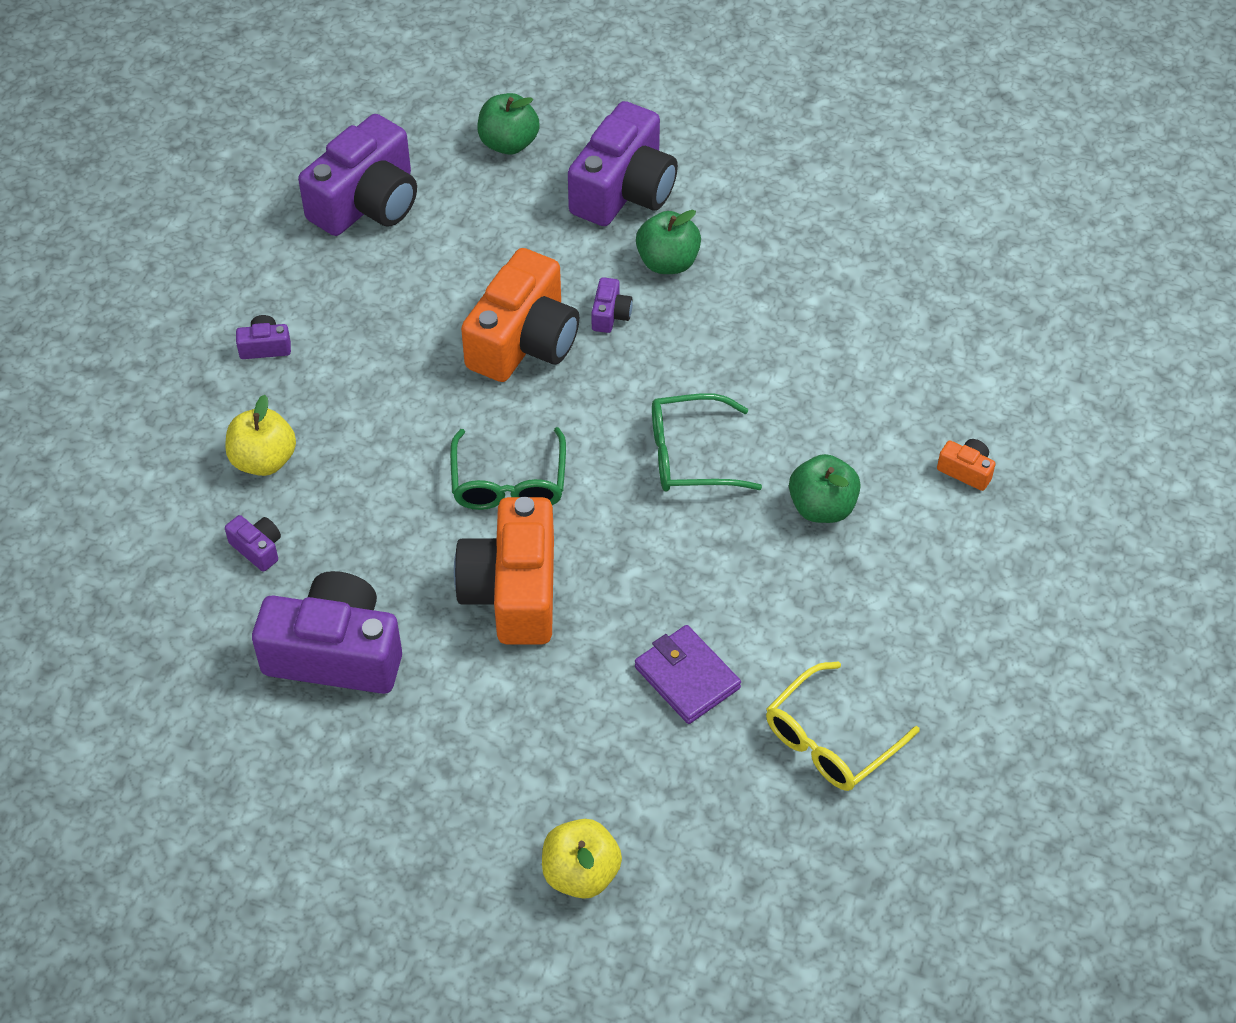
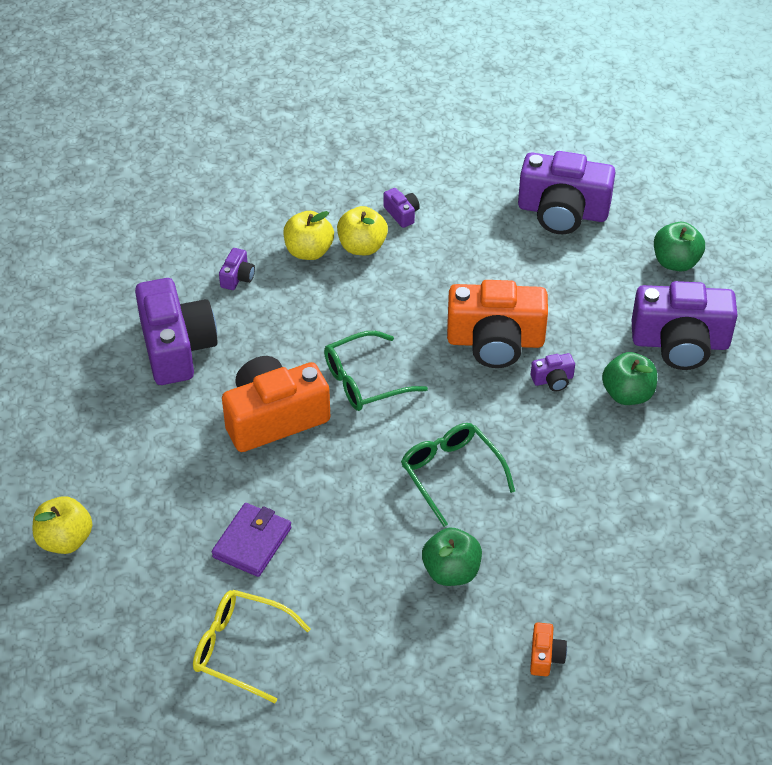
camera: 65 degrees right, 5 degrees down
(293, 405) = (362, 247): none -> yellow apple

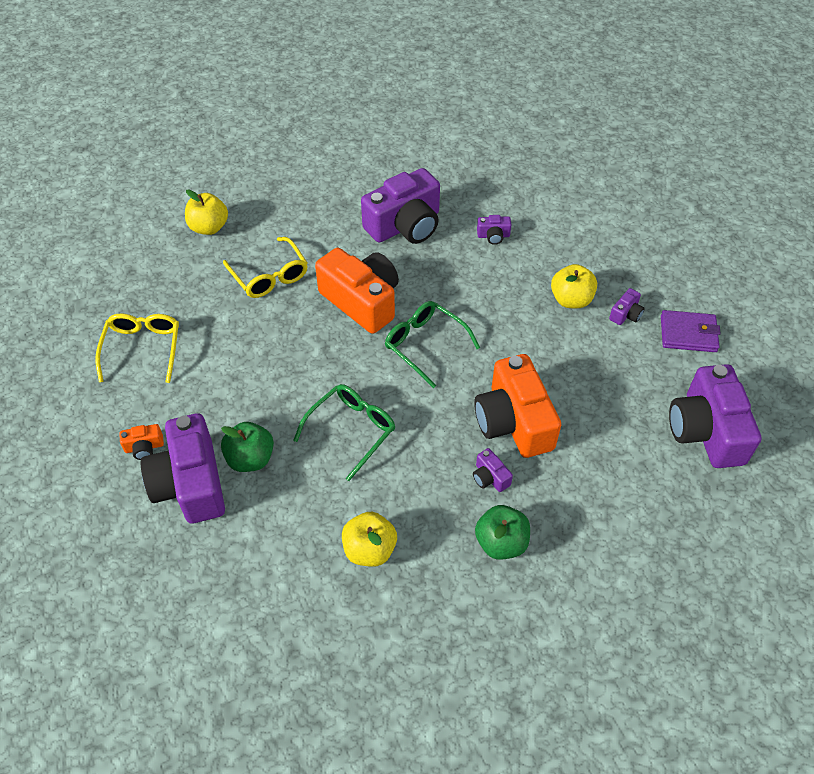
camera: 70 degrees right, 5 degrees up
(187, 495) = (269, 276): none -> yellow glasses
(252, 542) = (239, 325): purple wallet -> purple wallet (688, 334)
(309, 251) = (545, 268): yellow apple -> yellow apple (369, 550)
(545, 656) = (183, 550): orange camera -> orange camera (144, 447)
(675, 262) = (698, 544): green apple -> none
(680, 343) = (590, 574): purple camera -> purple camera (190, 483)

